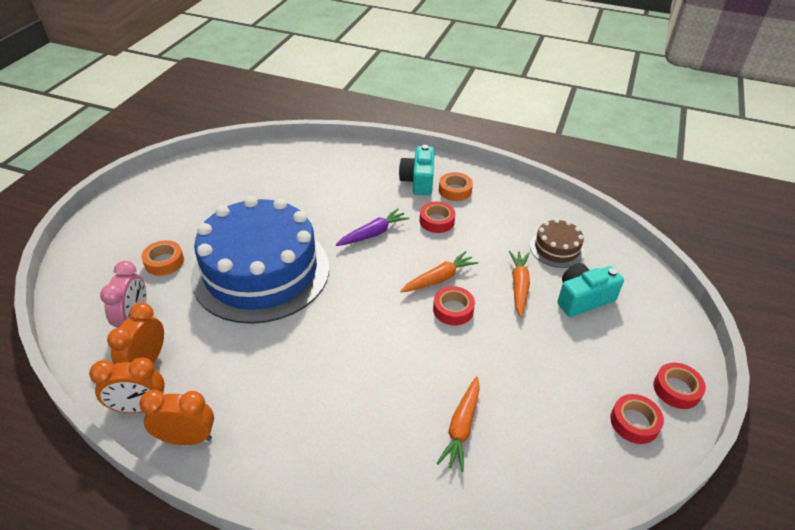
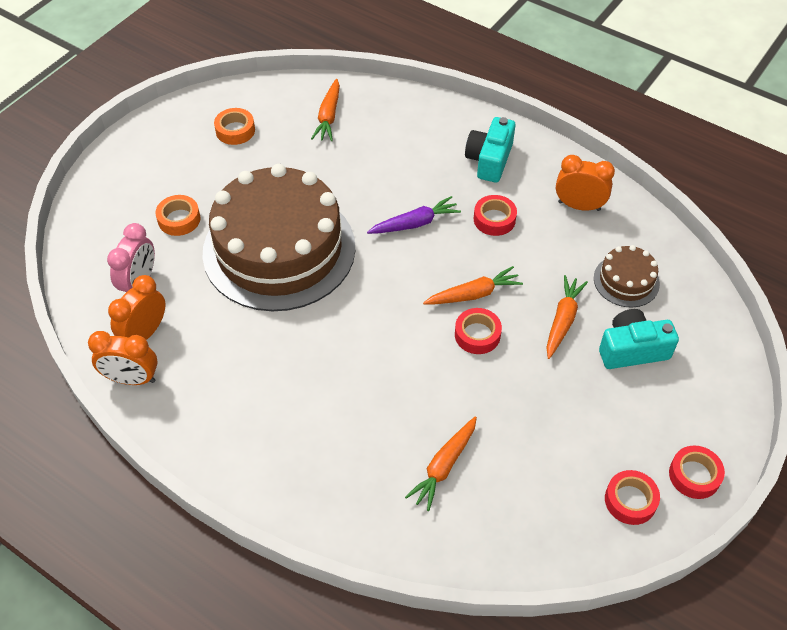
camera: 15 degrees right, 10 degrees up
(187, 438) = (171, 420): orange clock -> orange clock (579, 206)
(261, 271) = (279, 249): blue cake -> brown cake
(280, 168) = (328, 116): none -> orange carrot
(455, 190) = (530, 181): orange tape -> orange tape (235, 130)

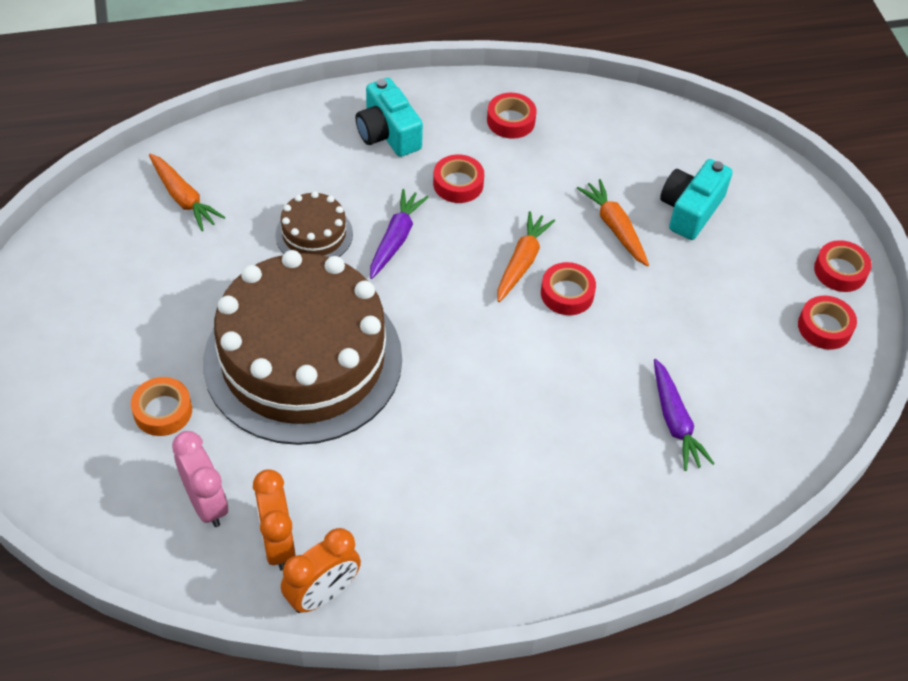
camera: 50 degrees left, 0 degrees up
(235, 130) = (103, 281): orange tape -> none
(444, 466) = (675, 421): orange carrot -> purple carrot
(579, 206) = (511, 121): orange clock -> red tape
(626, 281) = (621, 157): brown cake -> brown cake (314, 234)

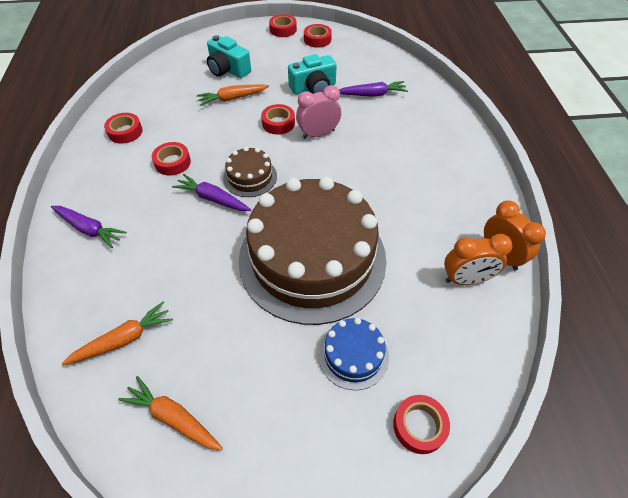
camera: 80 degrees left, 0 degrees up
(75, 478) = (419, 426): none -> red tape
(163, 411) = (353, 355): orange tape -> blue cake
(206, 503) = (437, 324): pink clock -> pink clock (318, 134)
(314, 234) = (194, 246): brown cake -> brown cake (250, 177)
(332, 130) = (89, 229): none -> purple carrot
(388, 133) = (108, 196): turquoise camera -> turquoise camera (313, 88)
(522, 262) = (249, 139): orange carrot -> orange carrot (173, 418)

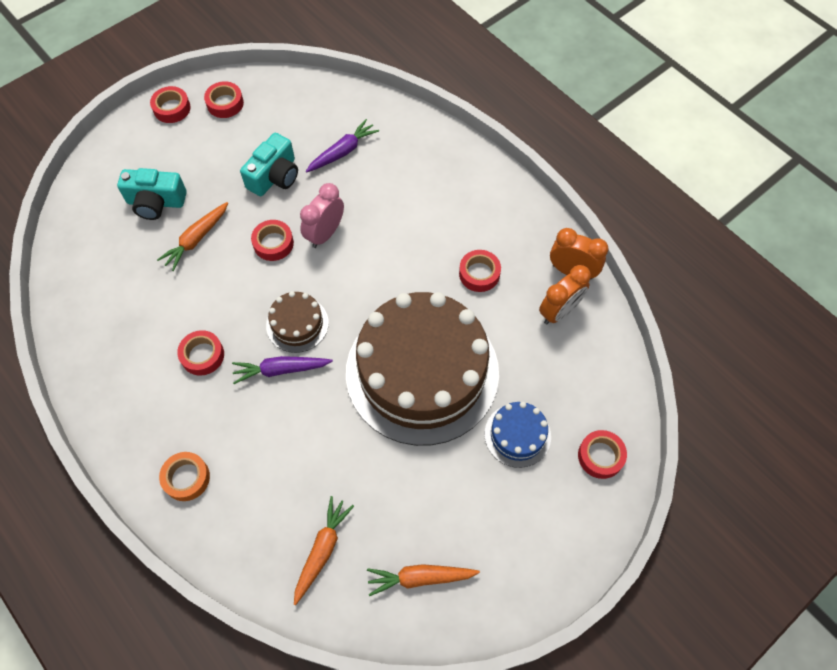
camera: 35 degrees left, 10 degrees up
(89, 229) = (186, 478): purple carrot -> orange tape
(125, 132) = (113, 351): red tape -> red tape (479, 274)

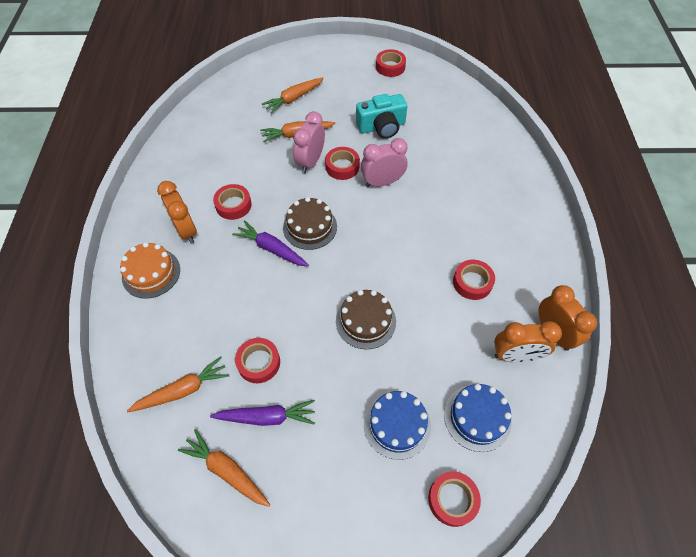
camera: 40 degrees right, 5 degrees down
(156, 202) = (294, 99): turquoise camera -> orange carrot
(172, 108) = (354, 52): red tape -> red tape (259, 362)
(180, 413) = (186, 230): none -> orange clock
(186, 478) = (151, 273): orange tape -> orange cake
(238, 259) = (310, 162): none -> pink clock
(342, 152) = (442, 138): purple carrot -> purple carrot (266, 417)
(422, 372) = (365, 321): brown cake -> brown cake, size x0.42
(570, 382) = (477, 417): none -> blue cake

